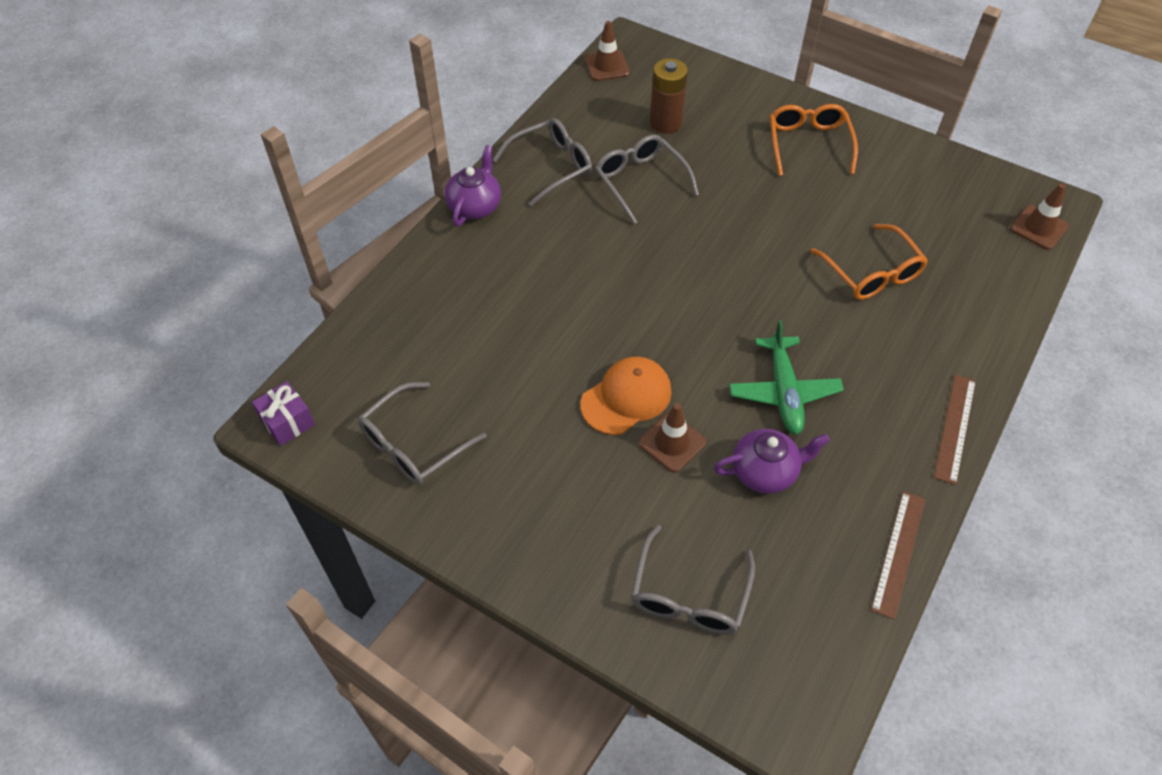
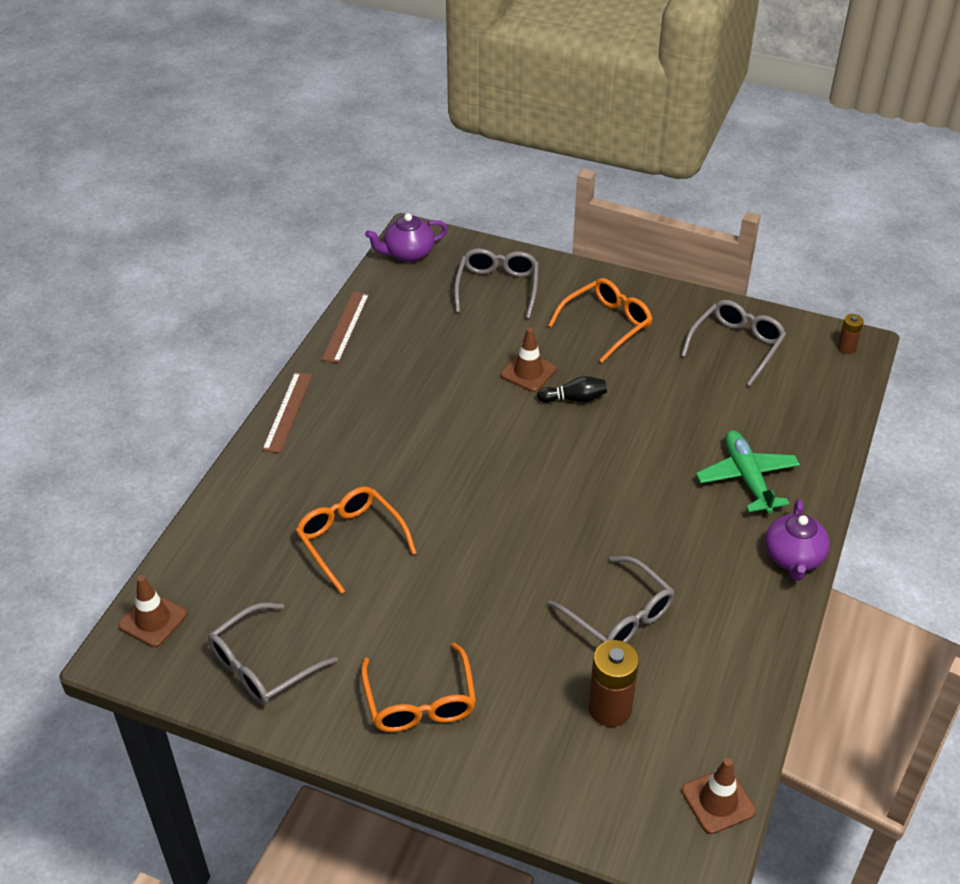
camera: 170 degrees right, 10 degrees down
(287, 422) = (846, 348): purple gift -> brown battery
(552, 166) = (729, 622): grey glasses -> grey glasses (261, 666)
(557, 504) = (607, 324): none -> orange glasses
(626, 397) = (574, 399): orange cap -> black bowling pin
(765, 471) = (449, 362): purple teapot -> purple teapot (408, 253)
(784, 392) = (437, 420): green plane -> green plane (746, 478)

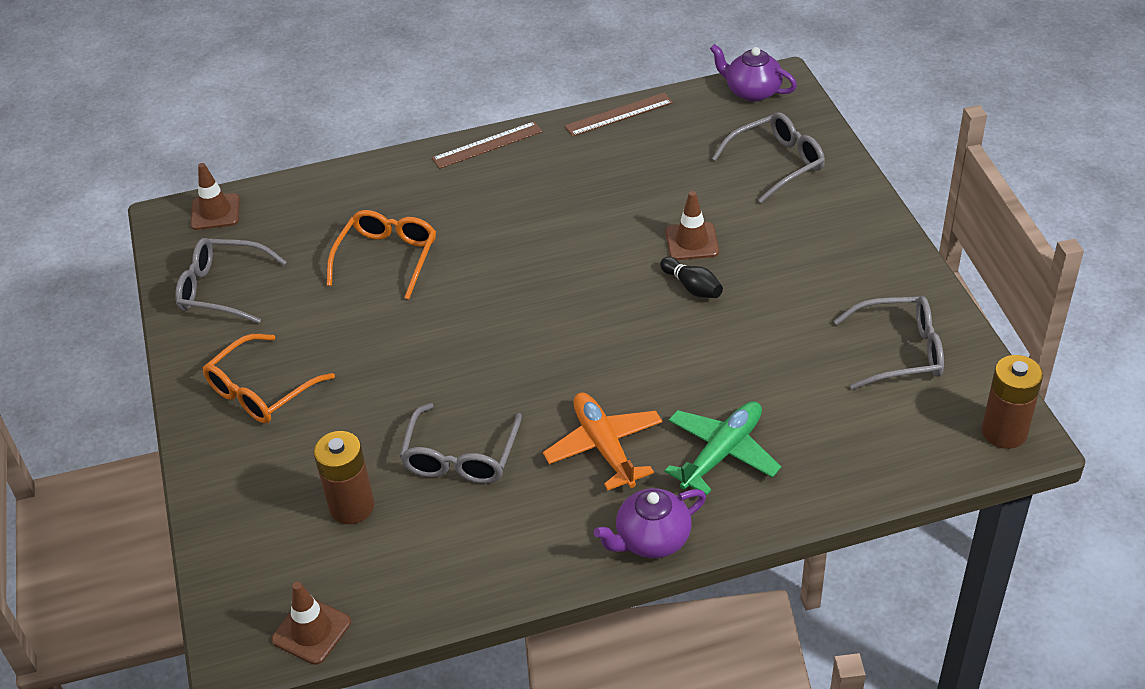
camera: 55 degrees right, 0 degrees up
(607, 324) = (818, 253): orange glasses -> none
(684, 532) = (604, 447): none -> orange plane
(846, 348) = (1004, 432): brown battery -> brown battery, size x1.84

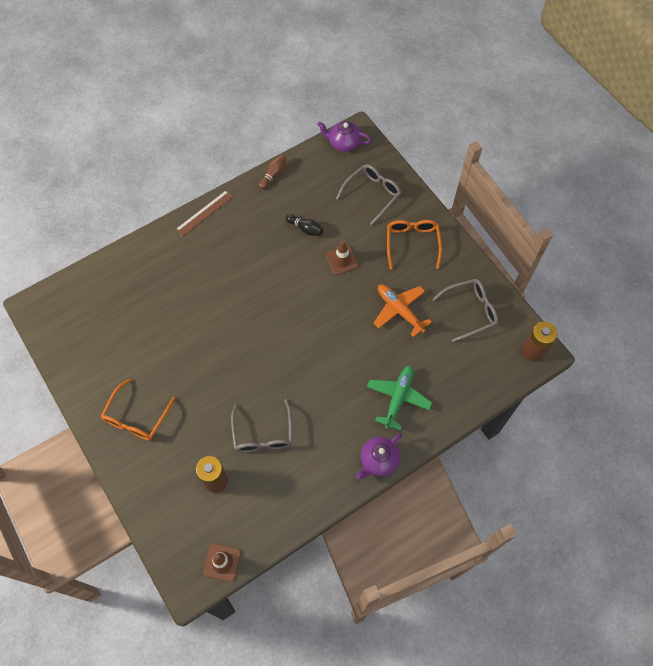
camera: 20 degrees left, 20 degrees up
(215, 212) = (59, 296): brown traffic cone -> none
(221, 289) = (85, 352): grey glasses -> none
(387, 257) = (175, 307): orange glasses -> orange glasses (412, 243)
(604, 447) = (336, 409): orange plane -> orange plane (399, 310)
(619, 114) = (273, 175): brown ruler -> brown bowling pin
(692, 287) = (351, 292): black bowling pin -> black bowling pin (305, 229)

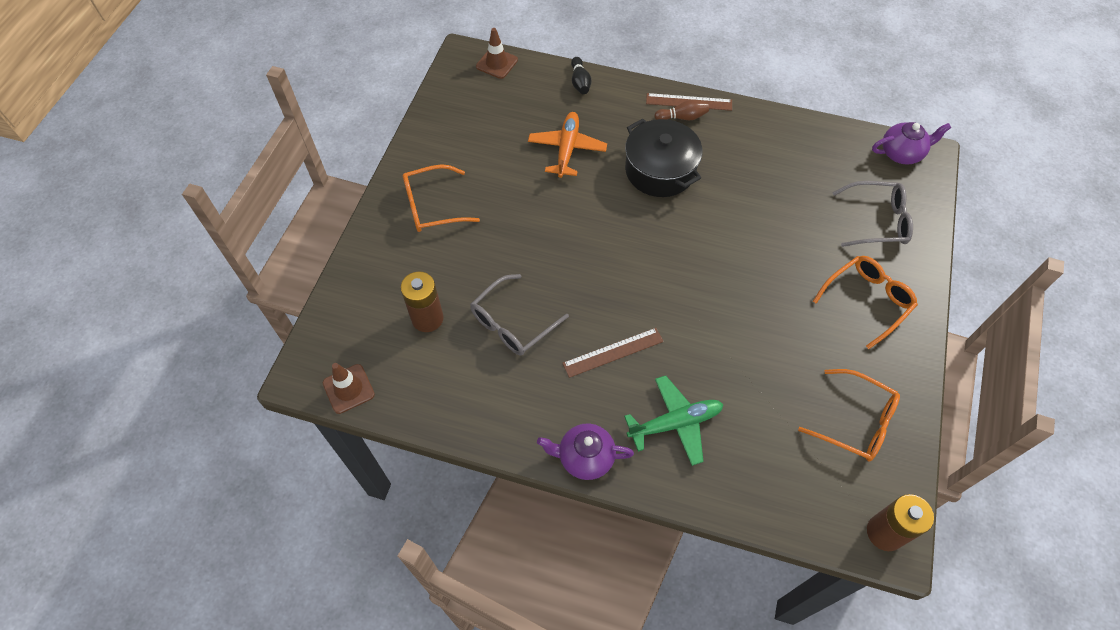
camera: 50 degrees right, 5 degrees down
(236, 270) = (660, 170): none -> black pot
(273, 175) = (793, 123): brown bowling pin -> brown bowling pin (682, 117)
(305, 229) = (768, 193): black bowling pin -> black bowling pin (580, 82)
(330, 394) = (613, 352): none -> brown ruler
(342, 260) = (771, 250): brown traffic cone -> brown traffic cone (497, 63)
(344, 143) = (901, 153): purple teapot -> purple teapot turned 105 degrees clockwise
(399, 310) = (776, 347): orange plane -> orange plane (567, 149)
(471, 311) = (857, 422): grey glasses -> orange glasses

